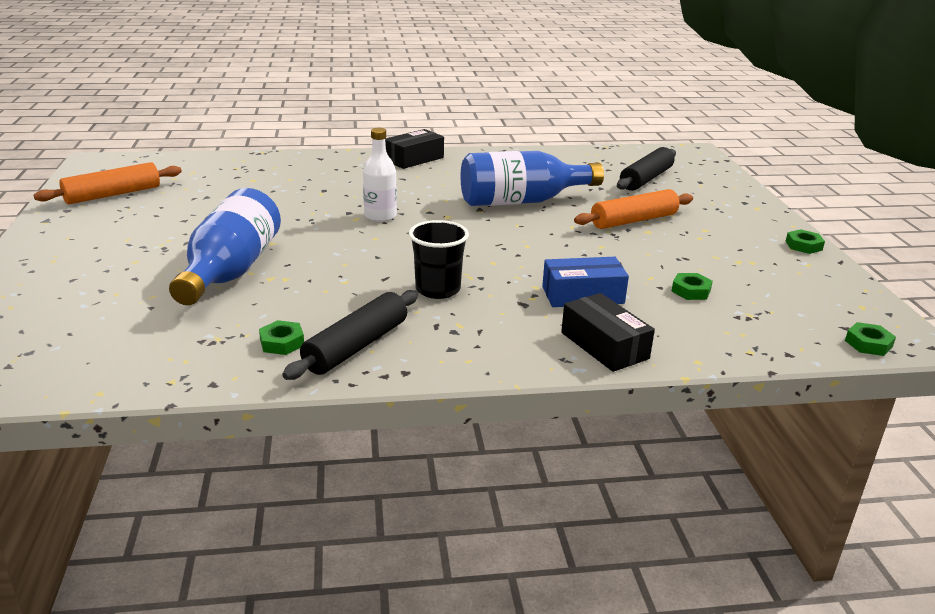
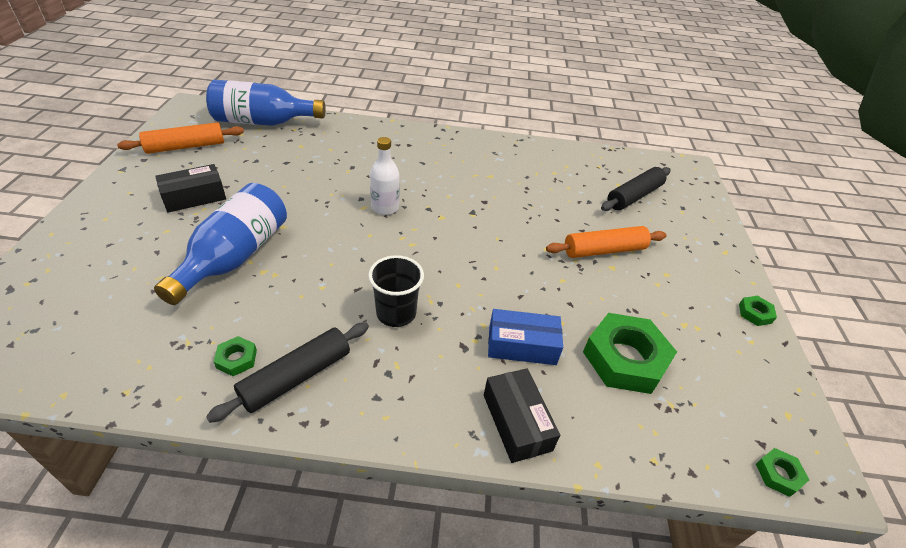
camera: 10 degrees right, 15 degrees up
(414, 159) = (441, 140): black box -> black box (194, 197)
(521, 201) = (512, 208): blue bottle -> blue bottle (263, 122)
(691, 291) = (625, 358): green nut -> green nut, size x2.25

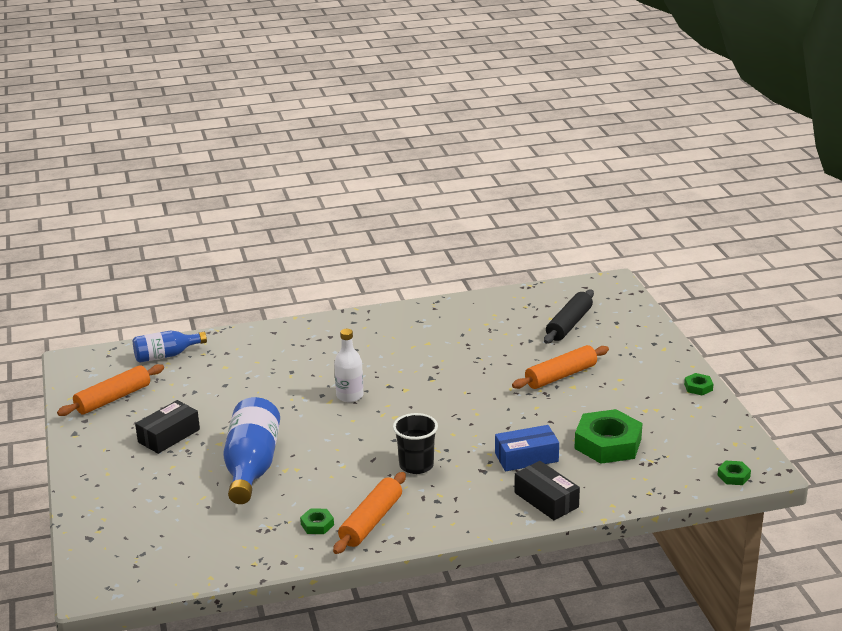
camera: 15 degrees left, 15 degrees down
(263, 122) = (166, 355): blue bottle -> blue bottle, size x0.60
(296, 377) = (371, 521): black rolling pin -> orange rolling pin

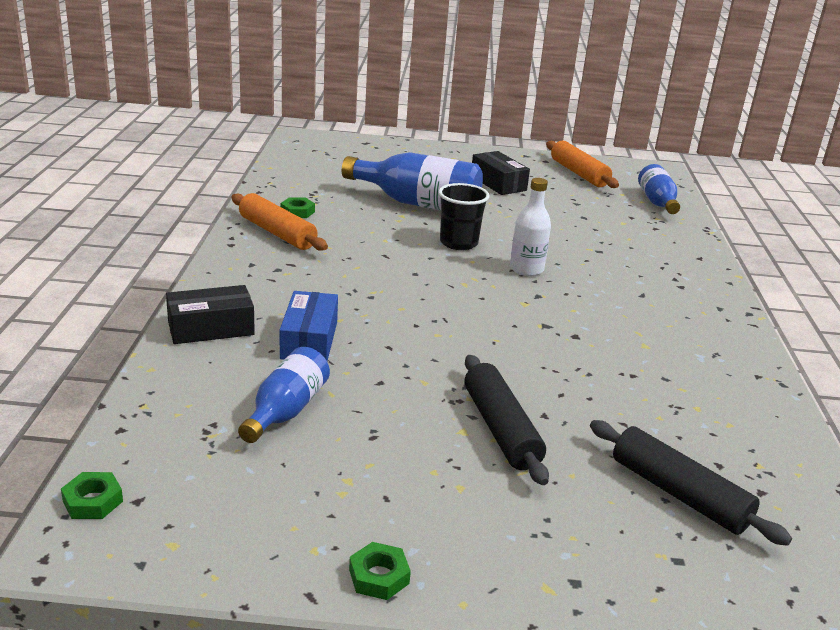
camera: 105 degrees right, 0 degrees up
(416, 465) = (353, 273): black cup -> black cup (458, 243)
(561, 376) = (500, 429): orange rolling pin -> black rolling pin
(607, 444) = (286, 411): green nut -> blue bottle

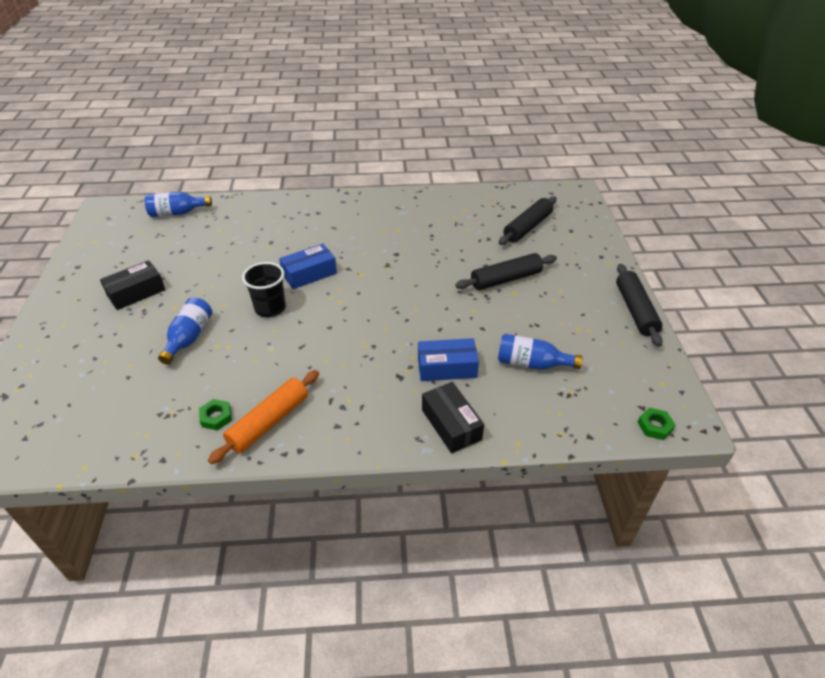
camera: 95 degrees left, 15 degrees up
(379, 576) = (635, 310): green nut -> black rolling pin
(418, 204) = (189, 338): blue bottle -> blue bottle, size x0.60
(526, 269) = (309, 274): white bottle -> blue box
(578, 173) = (112, 248): orange rolling pin -> none

